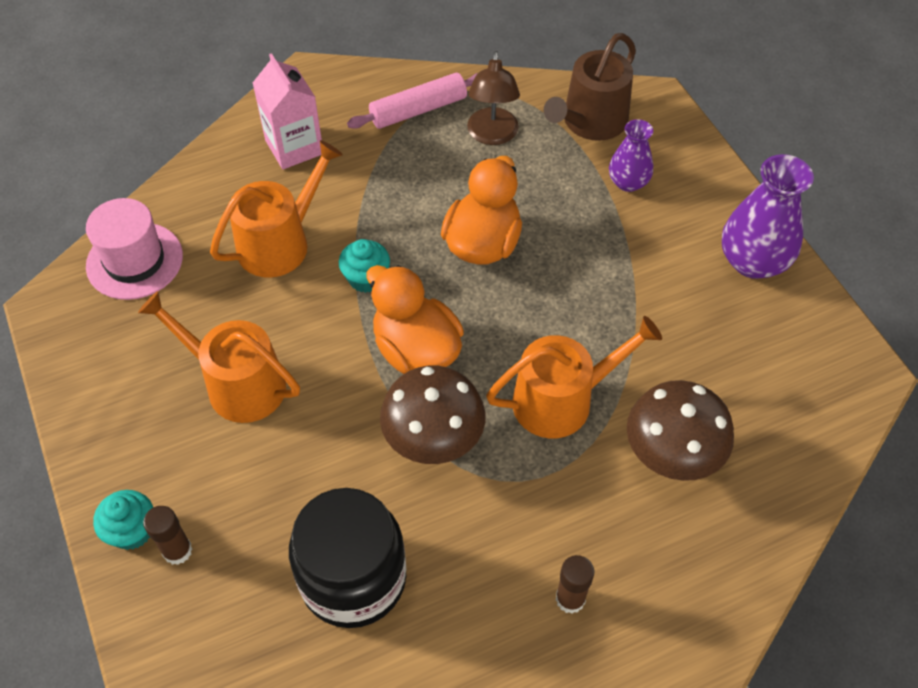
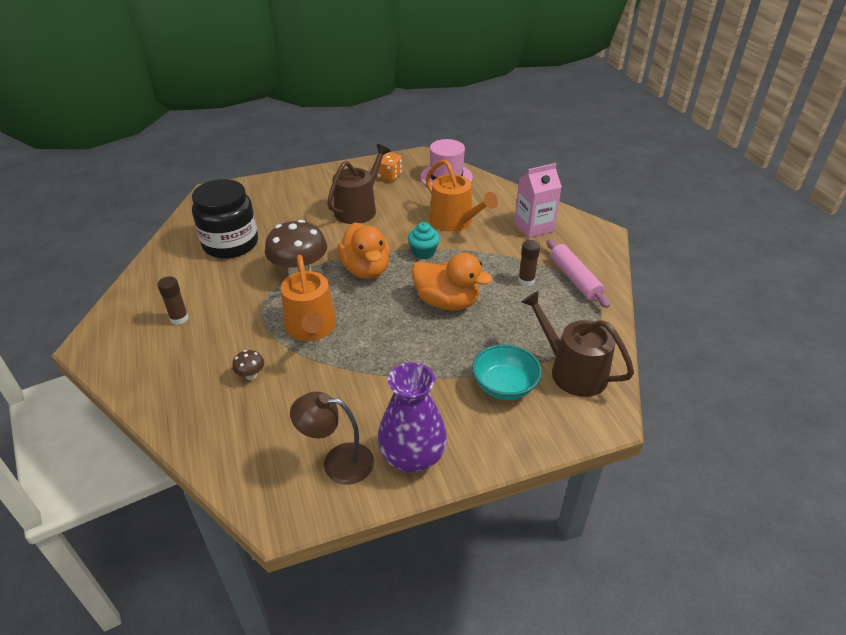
camera: 95 degrees right, 15 degrees down
(123, 349) = (389, 176): none -> orange dice
(132, 530) = (285, 183): turquoise cupcake -> none
(177, 551) = (270, 194): brown glue stick -> brown glue stick (526, 281)
(237, 384) = (358, 209): orange watering can -> brown watering can
(416, 349) = (366, 269): orange duck -> orange duck turned 105 degrees clockwise
(492, 135) = (552, 314): brown lamp -> brown lamp (337, 462)
(628, 182) = (504, 386): purple vase -> turquoise bowl
(670, 457) = (251, 375): brown mushroom -> brown mushroom, size x0.43

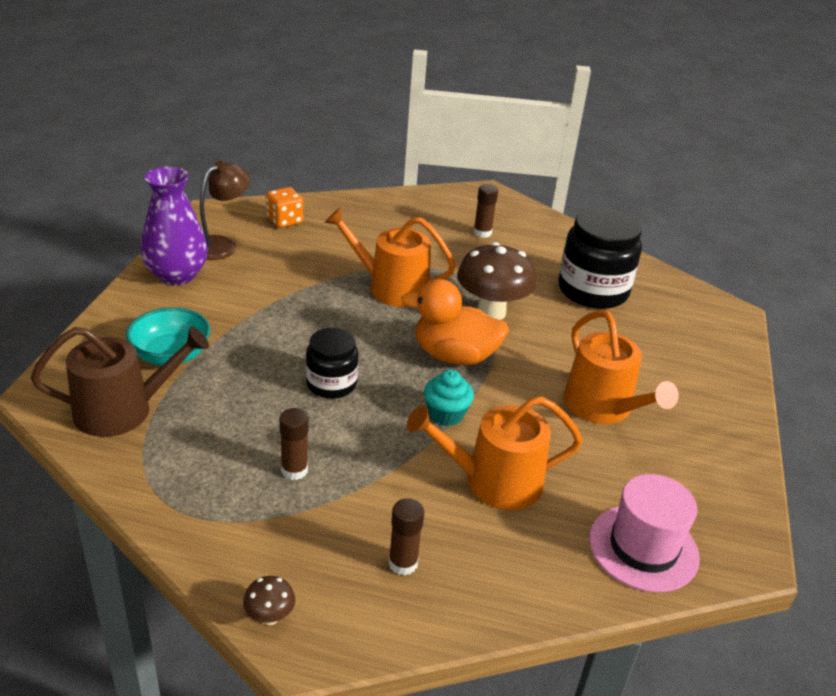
camera: 120 degrees right, 5 degrees down
(251, 375) = (364, 241): brown mushroom -> brown mushroom (270, 617)
(358, 209) = (603, 407): brown watering can -> orange watering can
(389, 176) = (687, 480): orange dice -> orange dice (284, 221)
(447, 302) = (331, 384): orange duck -> black jar
(534, 227) = (403, 563): pink carton -> brown glue stick
(574, 279) = (243, 520): pink rolling pin -> none

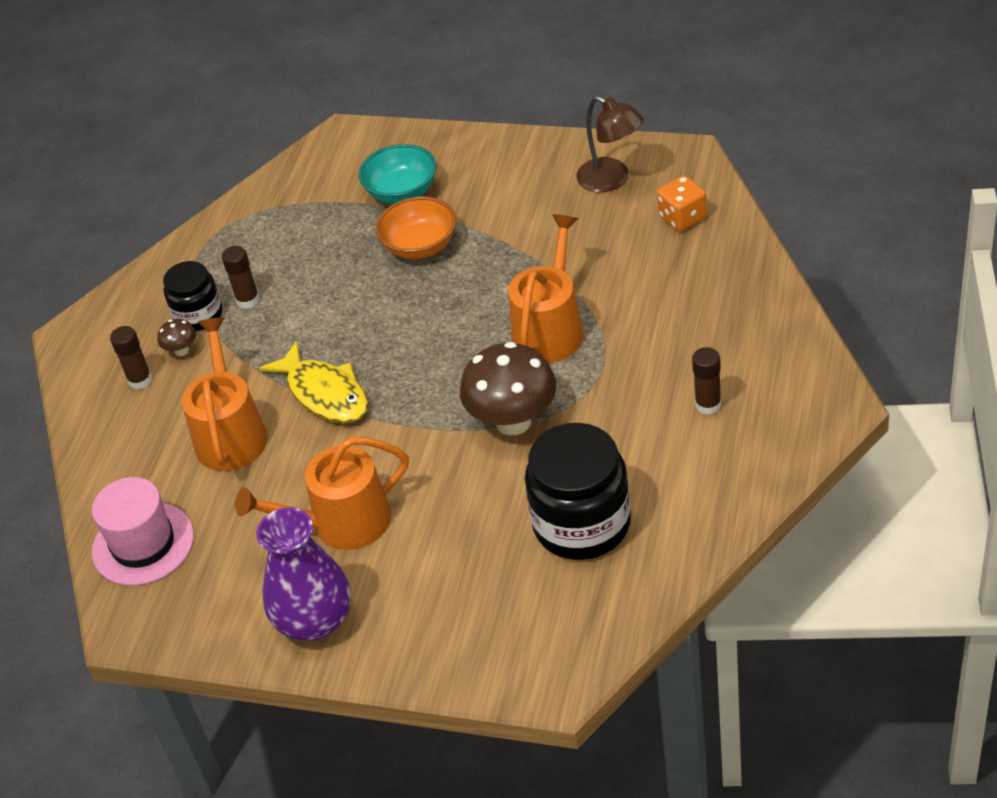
camera: 100 degrees right, 10 degrees up
(123, 410) = (322, 183): brown watering can -> none
(177, 275) = (541, 162): purple vase -> purple vase (315, 620)
(259, 348) = (420, 246): none -> orange bowl
(270, 617) = (98, 313): brown mushroom -> brown mushroom (181, 351)
(331, 384) = (367, 305): black jar -> black jar (198, 315)
(446, 414) = (325, 393): turquoise cupcake -> yellow fish
(454, 356) = (422, 393): orange duck -> none

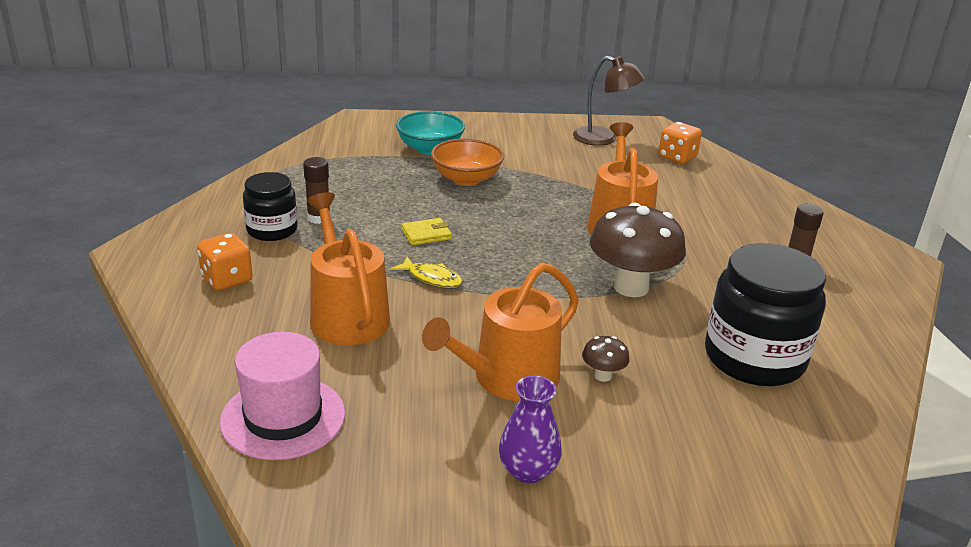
camera: 25 degrees left, 15 degrees down
(140, 380) = (227, 279): brown glue stick -> orange dice
(181, 351) = (264, 255): brown mushroom -> brown mushroom (603, 376)
(315, 620) = (528, 470): purple vase -> purple vase, size x0.60
(325, 393) = (432, 278): yellow fish -> yellow fish, size x0.55
(343, 331) = (426, 234): none -> yellow wallet

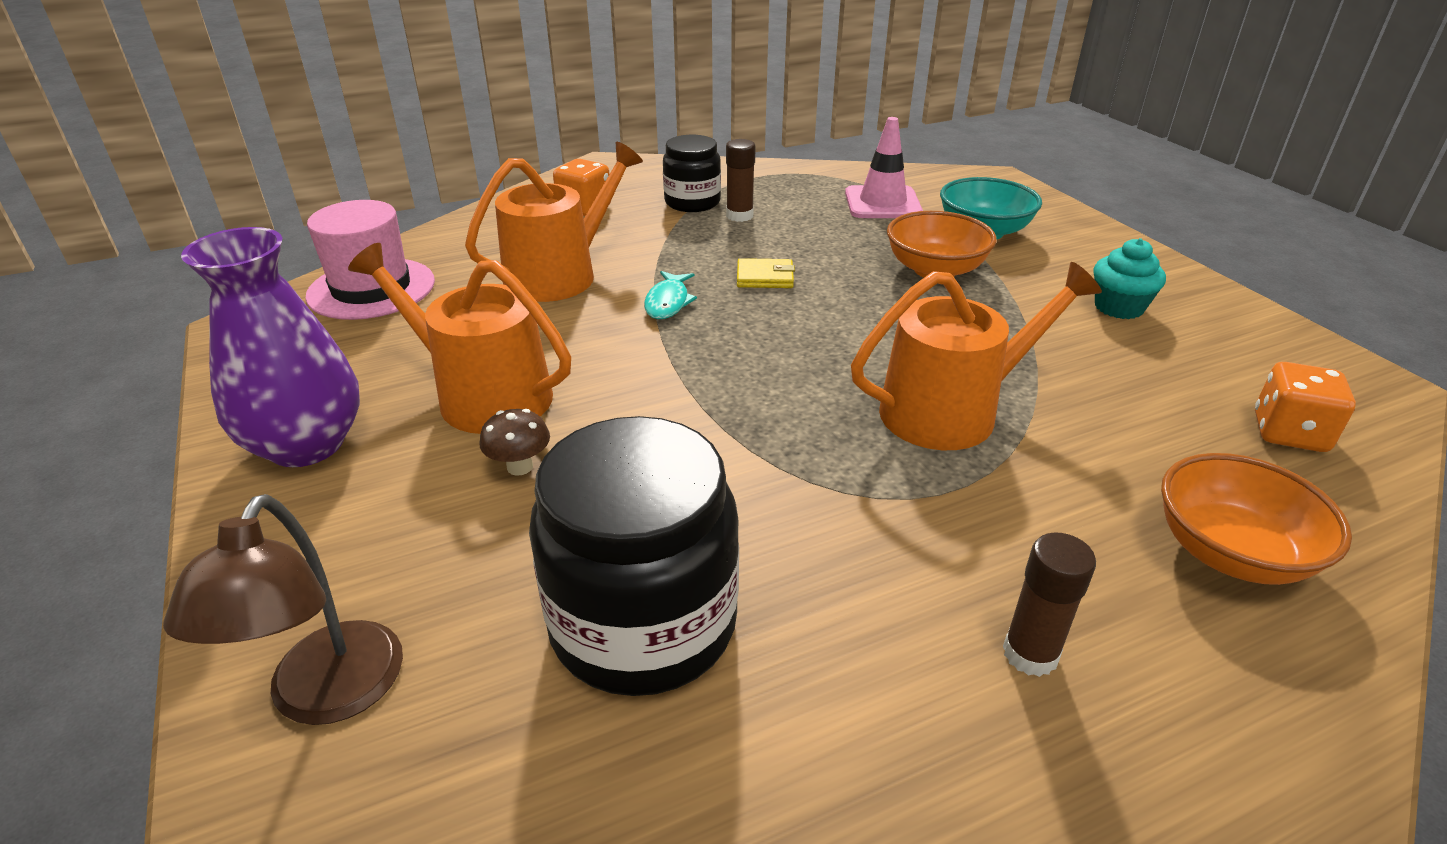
camera: 70 degrees right, 5 degrees up
(355, 164) = (882, 203): none -> pink traffic cone
(426, 234) = (765, 277): yellow wallet -> yellow wallet turned 45 degrees counterclockwise
(432, 278) = (668, 302): yellow fish -> turquoise fish
(528, 470) = (306, 444): purple vase -> purple vase, size x1.66
(549, 148) = (1118, 307): none -> turquoise cupcake
(603, 139) = (1233, 346): brown lamp -> brown lamp (327, 696)
(631, 287) = (769, 454): brown mushroom -> none
(749, 202) = (1230, 553): none -> orange bowl

